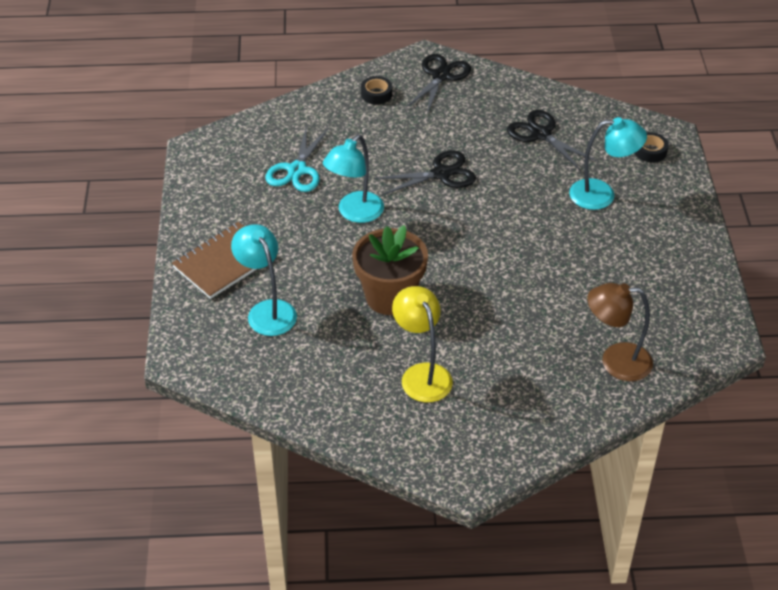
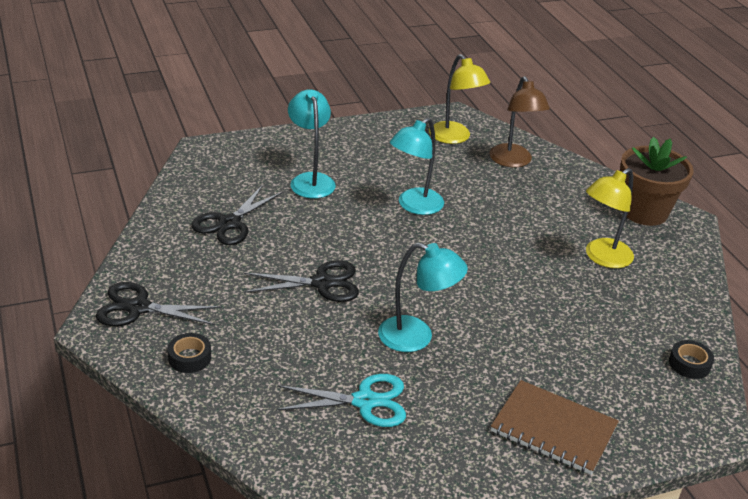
camera: 110 degrees left, 10 degrees down
(267, 310) = (599, 376): turquoise lamp -> turquoise lamp (414, 206)
(390, 297) = (523, 292): brown flower pot -> brown flower pot (644, 212)
(441, 174) = (322, 283): black scissors -> black scissors turned 120 degrees clockwise
(650, 151) = (234, 158): black tape -> black tape (689, 364)
(673, 324) = (454, 138): none -> yellow lamp

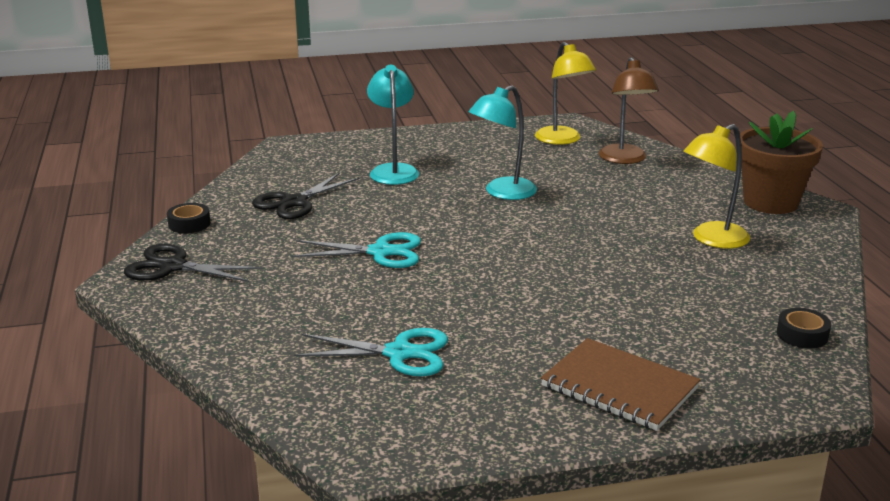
camera: 10 degrees right, 10 degrees down
(189, 358) = (213, 309): black tape -> black tape (189, 224)
(322, 283) = (380, 252): black scissors -> turquoise scissors
(416, 337) = (475, 300): turquoise lamp -> none

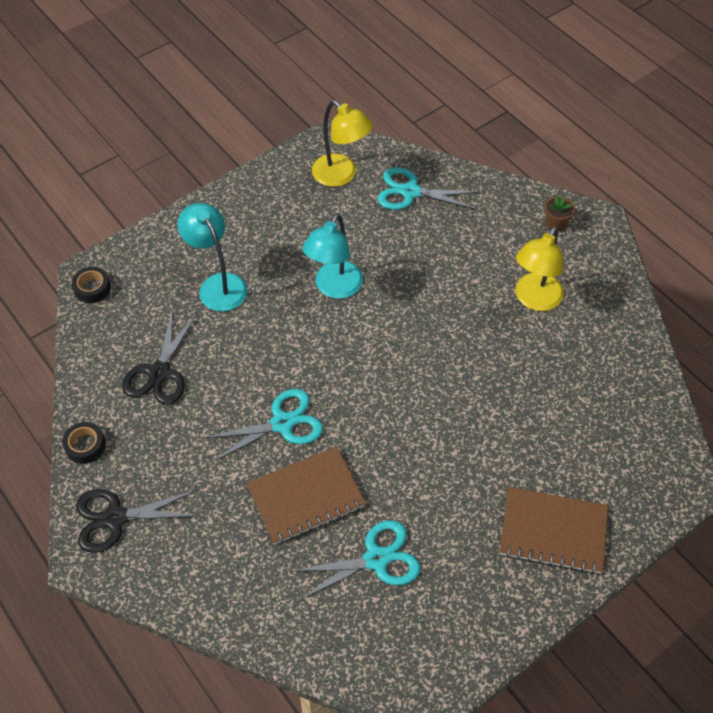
camera: 25 degrees left, 30 degrees up
(363, 298) = (306, 496): none -> brown notebook
(624, 159) = (410, 192): brown lamp -> turquoise scissors
(770, 202) = (555, 223): brown flower pot -> brown flower pot, size x0.42
(802, 335) = (648, 410): black tape -> black tape (92, 288)

